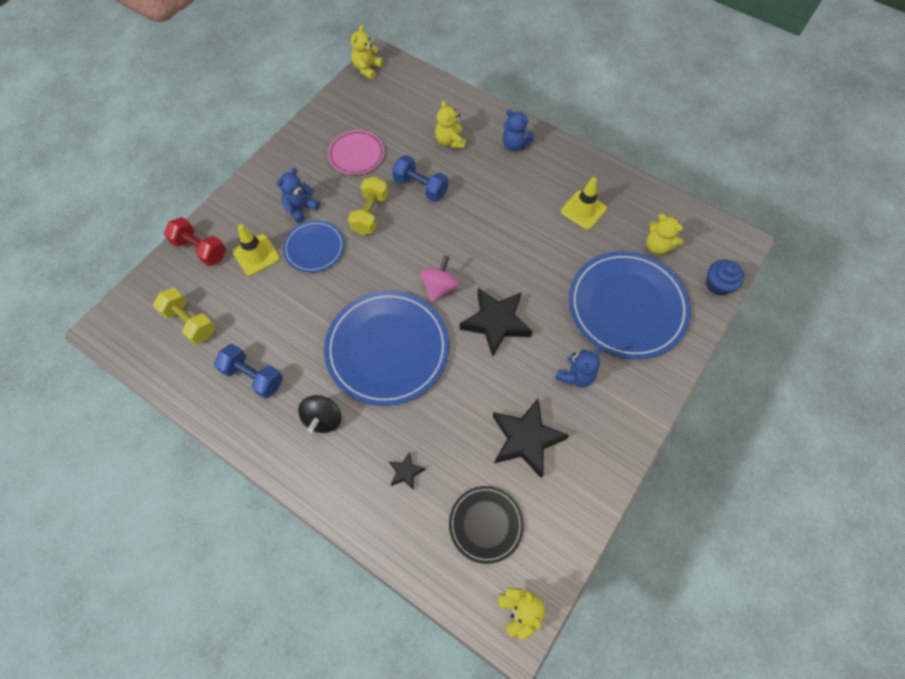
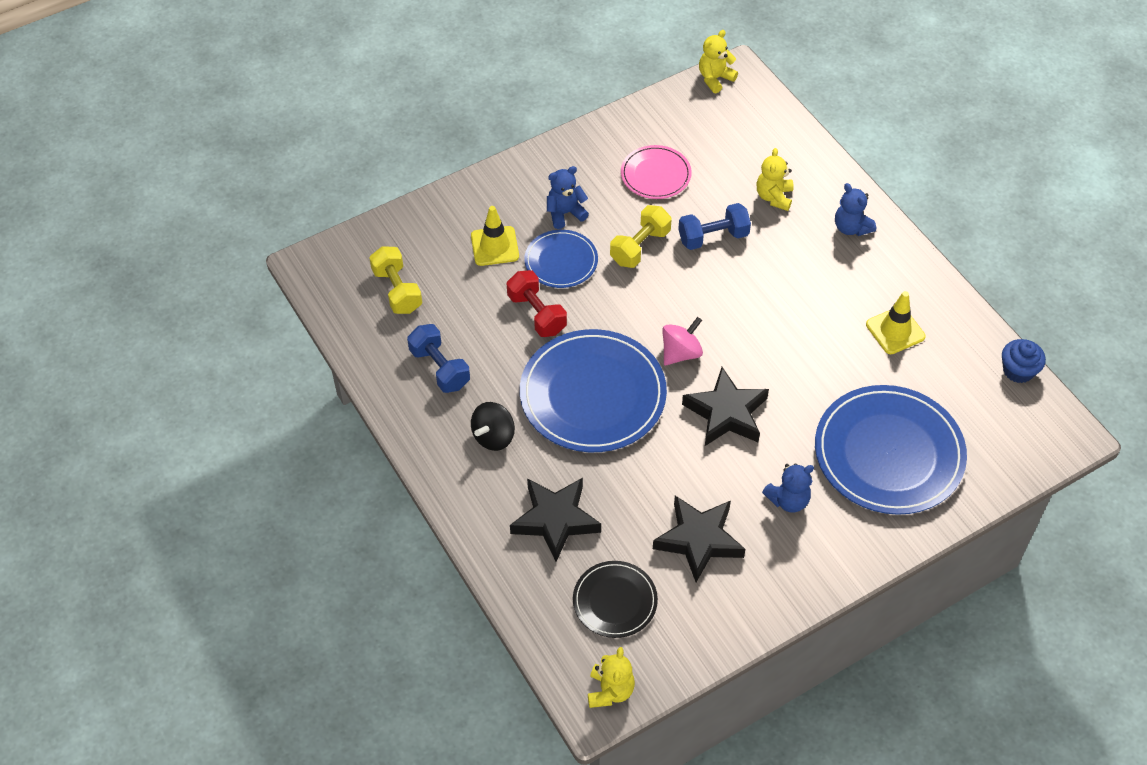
camera: 25 degrees right, 10 degrees down
(200, 249) = (438, 219): red dumbbell -> red dumbbell (537, 314)
(406, 472) = (555, 520): black star -> black star, size x2.13
(421, 187) = (713, 237): blue dumbbell -> blue dumbbell turned 75 degrees counterclockwise
(657, 246) = (964, 403): yellow teddy bear -> none
(718, 284) = (1014, 471): blue cupcake -> blue cupcake (1018, 370)

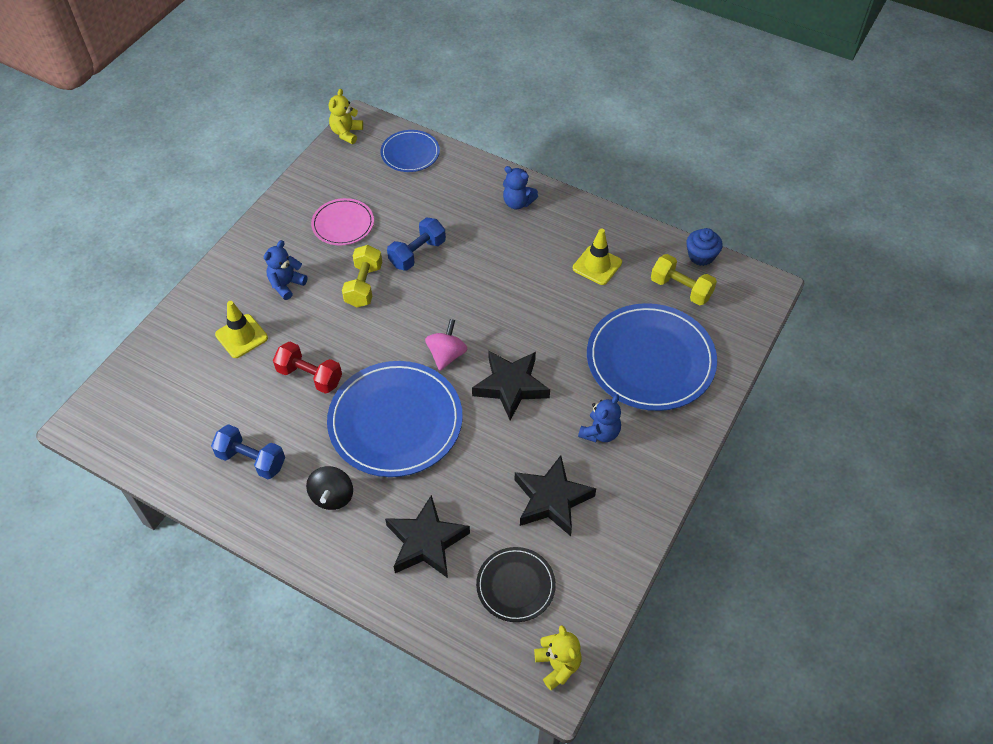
camera: 30 degrees left, 0 degrees up
(397, 290) = (175, 410): yellow dumbbell -> yellow dumbbell (681, 289)
(561, 261) = (305, 324): blue plate -> blue plate (410, 153)
(774, 197) = (446, 204): yellow teddy bear -> none

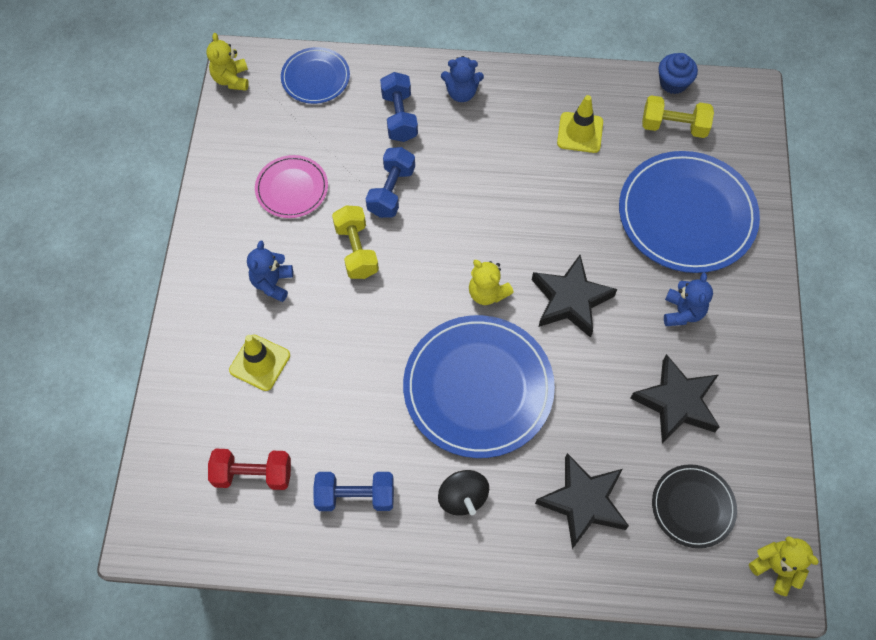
camera: 25 degrees left, 10 degrees up
(310, 376) = (360, 376): red dumbbell -> red dumbbell (253, 474)
(446, 355) = (487, 293): pink spinning top -> yellow teddy bear
(457, 203) = (399, 117): none -> blue dumbbell

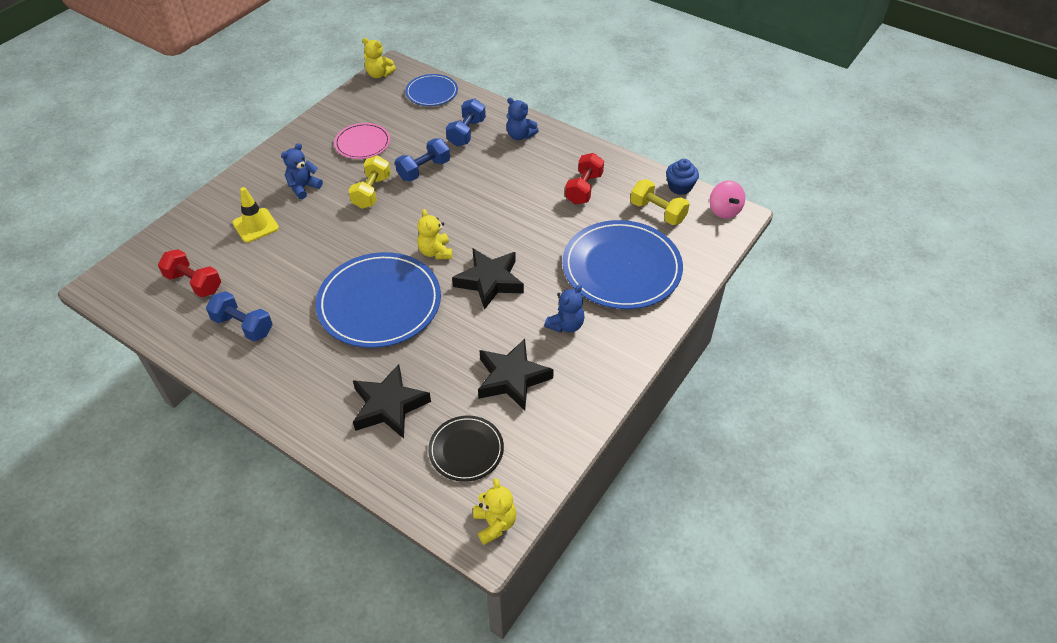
camera: 30 degrees right, 15 degrees down
(231, 79) = (379, 74): yellow teddy bear -> yellow teddy bear turned 90 degrees counterclockwise
(462, 497) = (310, 361): black spinning top -> none
(580, 132) = (584, 189): yellow traffic cone -> red dumbbell
(735, 92) = (724, 210): none -> pink spinning top

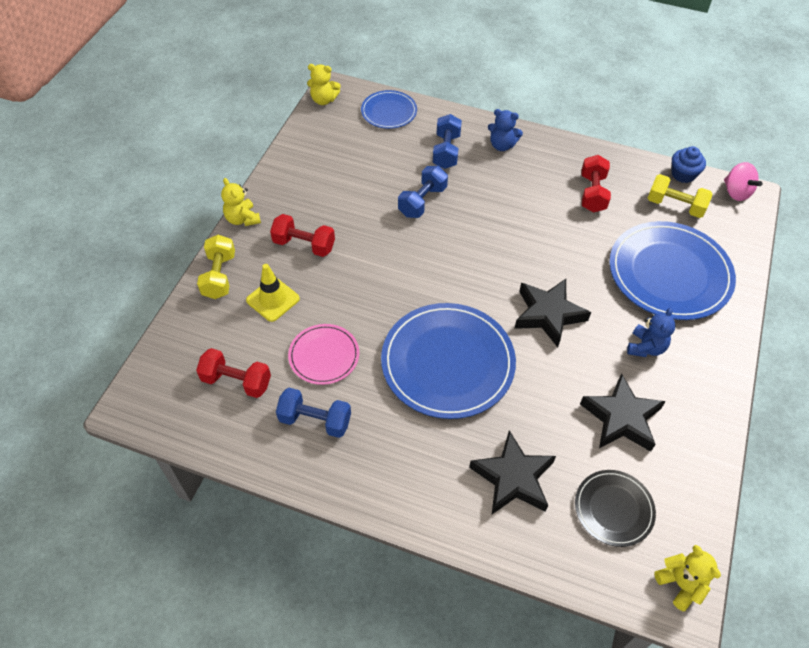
camera: 15 degrees left, 5 degrees up
(303, 187) = (304, 245): blue teddy bear -> red dumbbell
(362, 143) = (343, 182): pink plate -> pink plate (324, 355)
(372, 192) = (379, 237): yellow dumbbell -> yellow dumbbell (219, 276)
(435, 252) = (478, 292): yellow teddy bear -> yellow teddy bear (242, 219)

